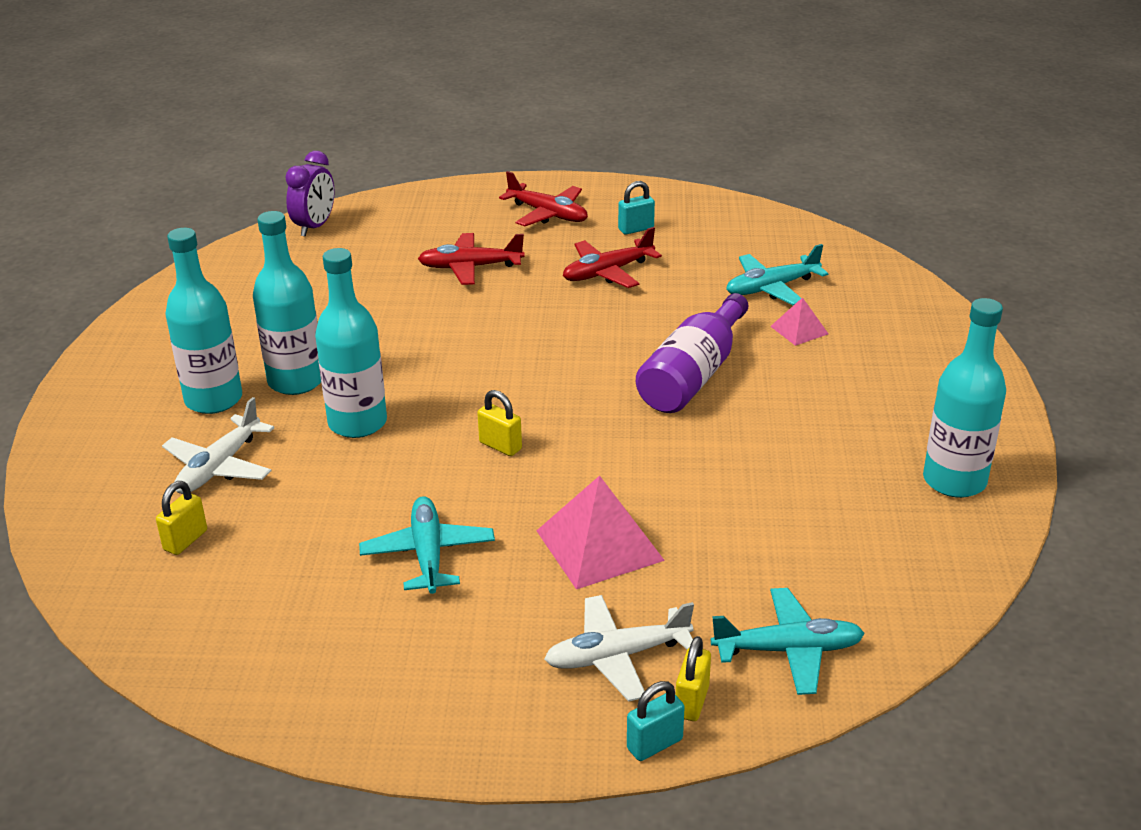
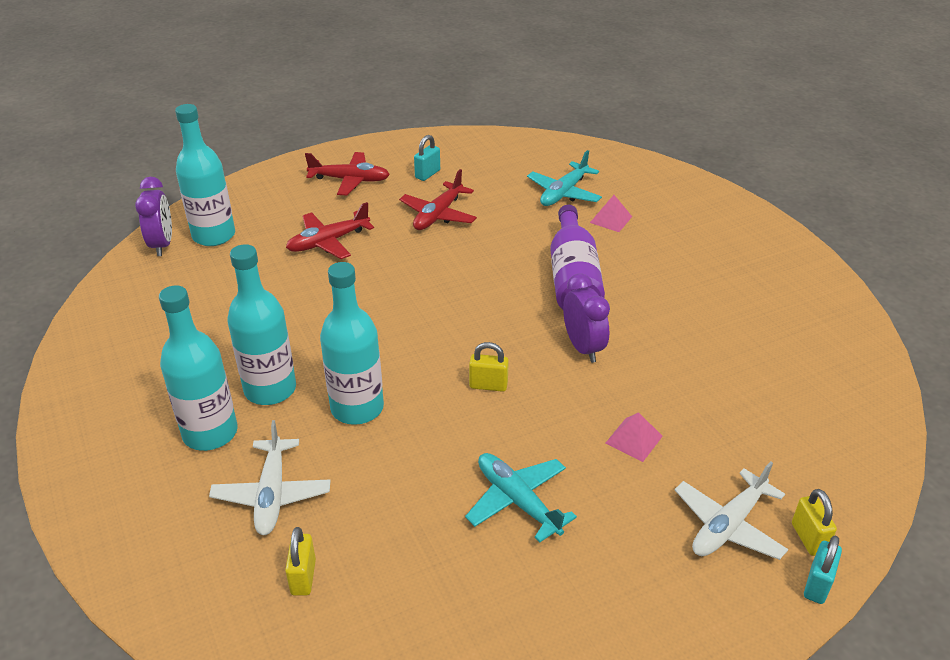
camera: 30 degrees left, 5 degrees up
(599, 545) = (633, 439): pink pyramid -> pink pyramid, size x0.53
(634, 444) = (583, 347): none -> purple clock
(788, 650) = (828, 468): turquoise plane -> none
(954, 481) = (806, 298): turquoise bottle -> turquoise bottle (214, 235)

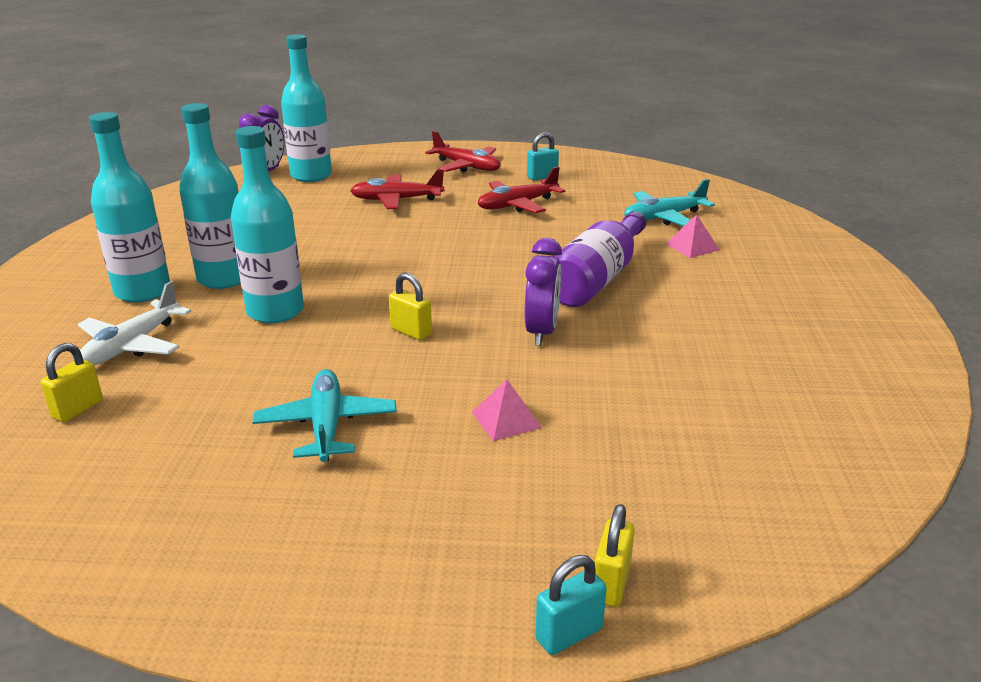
camera: 30 degrees right, 10 degrees down
(728, 525) = (524, 532): white plane -> none

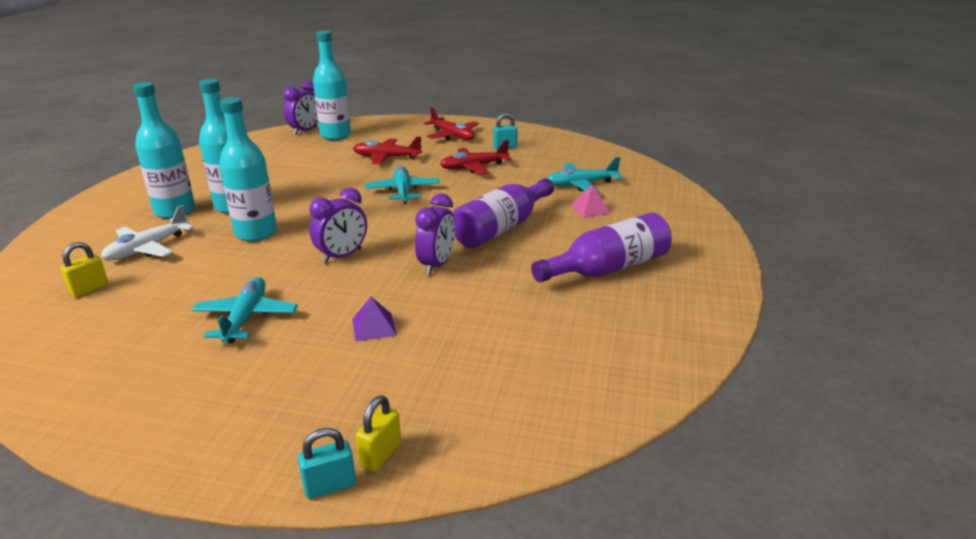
camera: 10 degrees right, 0 degrees up
(411, 332) = (342, 256): yellow padlock -> purple clock
(443, 241) = (403, 191): none -> turquoise plane
(506, 419) = (373, 327): pink pyramid -> purple pyramid
(755, 318) = (607, 268): none -> purple bottle

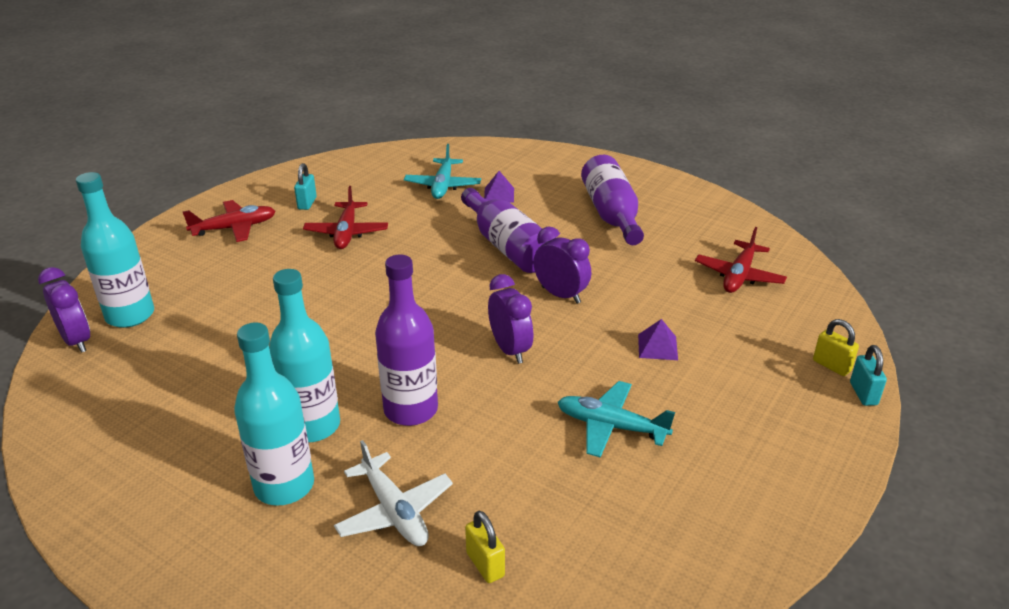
camera: 70 degrees left, 5 degrees up
(256, 233) = (411, 410): turquoise bottle -> purple bottle
(386, 157) = (259, 285): red plane -> red plane (739, 276)
(403, 191) = (373, 288): turquoise plane -> none
(590, 209) = (499, 195): pink pyramid -> purple pyramid

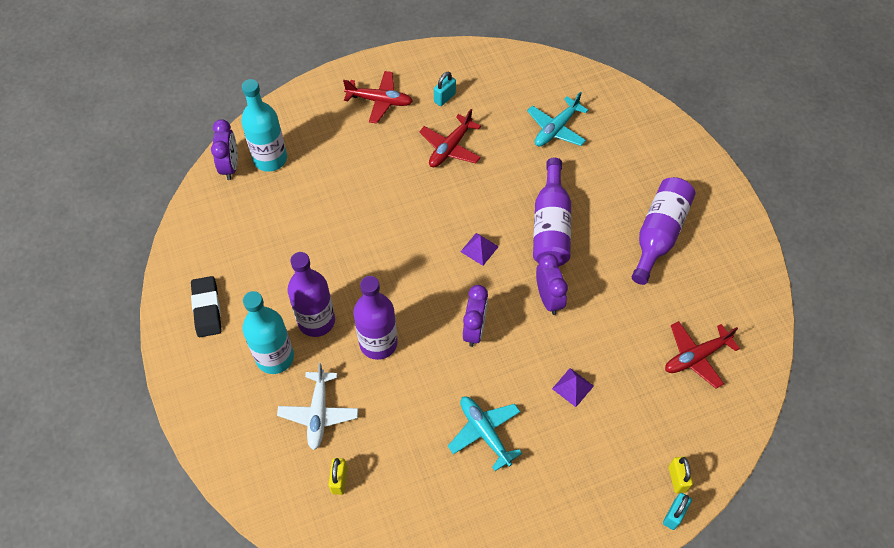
camera: 35 degrees right, 25 degrees up
(141, 483) = (207, 309): none -> black eraser
(312, 426) = (316, 321): turquoise bottle -> purple bottle
(499, 195) = (590, 163): purple pyramid -> purple pyramid (479, 249)

